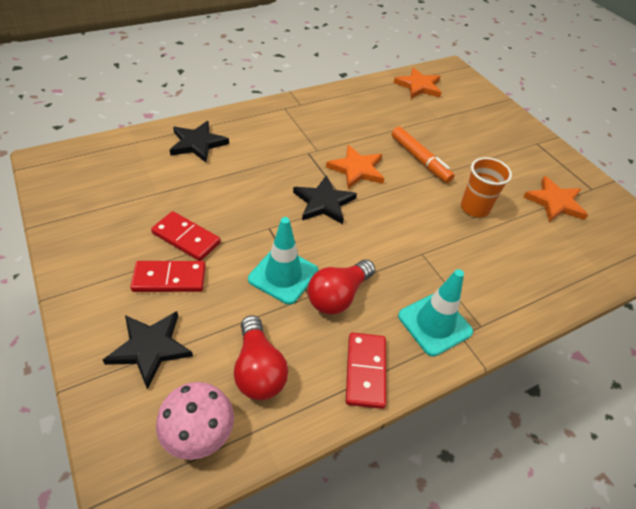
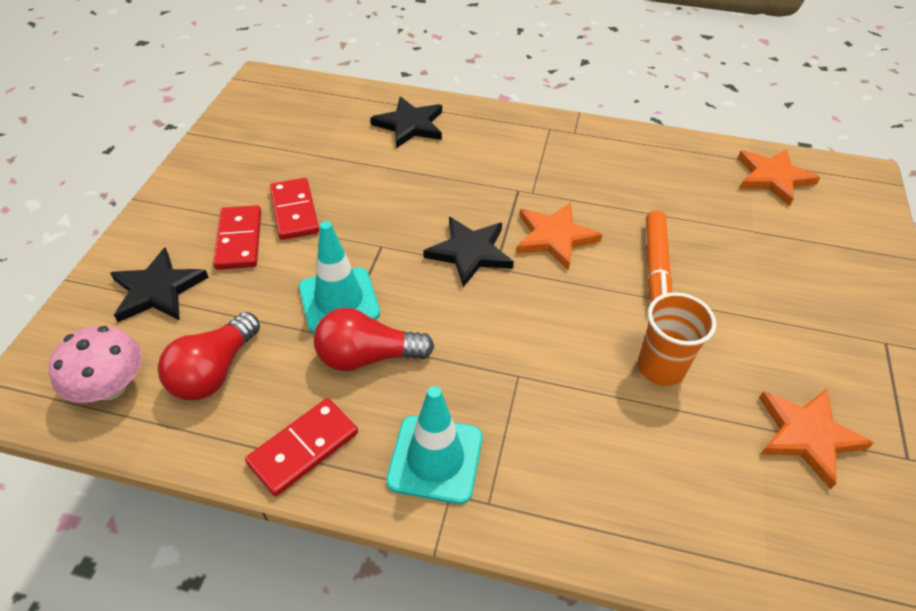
camera: 45 degrees right, 0 degrees up
(169, 279) = (239, 240): red domino -> red domino turned 45 degrees clockwise

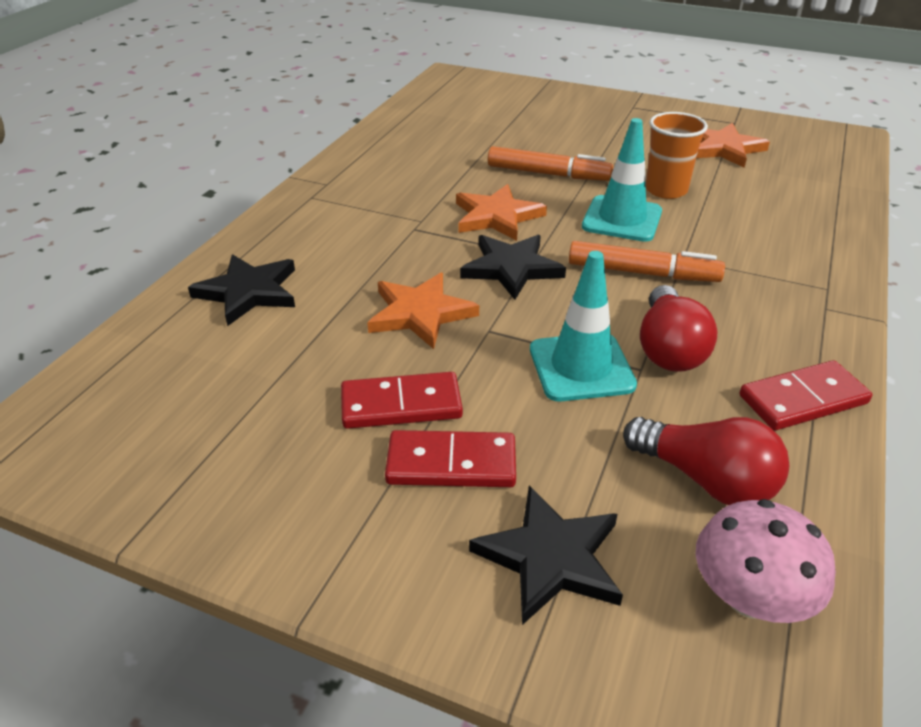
camera: 80 degrees left, 10 degrees down
(303, 448) = (802, 399): red domino -> red domino turned 75 degrees counterclockwise
(435, 459) = (791, 313): turquoise traffic cone -> turquoise traffic cone (622, 219)
(483, 342) = (642, 273): none -> orange marker
(773, 178) = (440, 106): orange star -> orange star (420, 313)

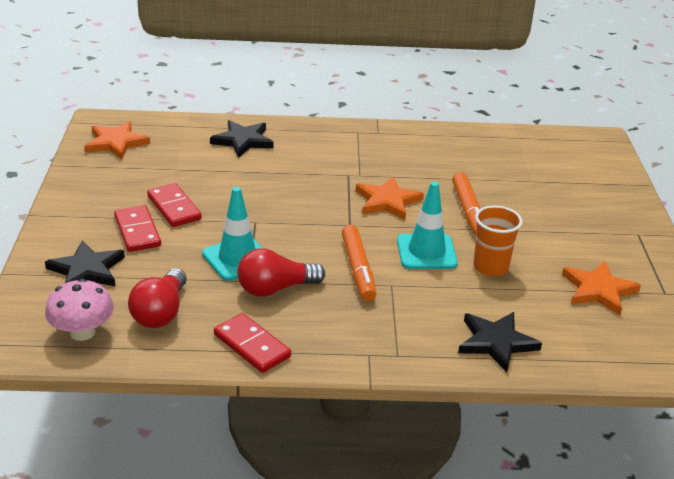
camera: 65 degrees right, 5 degrees down
(420, 313) = (257, 196): orange star -> orange star (116, 143)
(511, 268) = (326, 218): black star -> black star (496, 342)

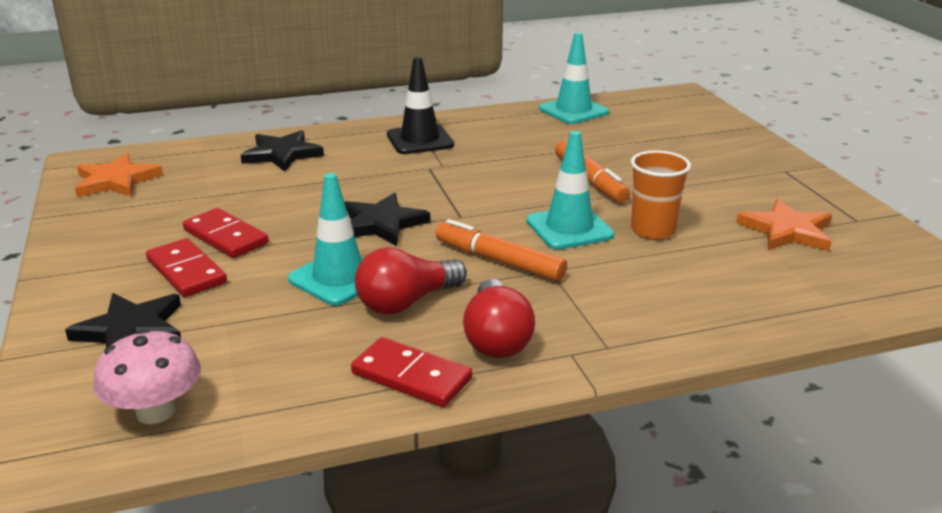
camera: 15 degrees left, 5 degrees down
(161, 312) = (262, 361): red light bulb -> red light bulb (496, 338)
(354, 146) = (420, 140): none -> black traffic cone
(358, 269) = (499, 261): orange marker -> orange marker turned 150 degrees clockwise
(387, 201) = (491, 186): orange star -> none
(495, 139) = (573, 111): none -> turquoise traffic cone
(496, 342) = (715, 307): black star -> black star (381, 224)

